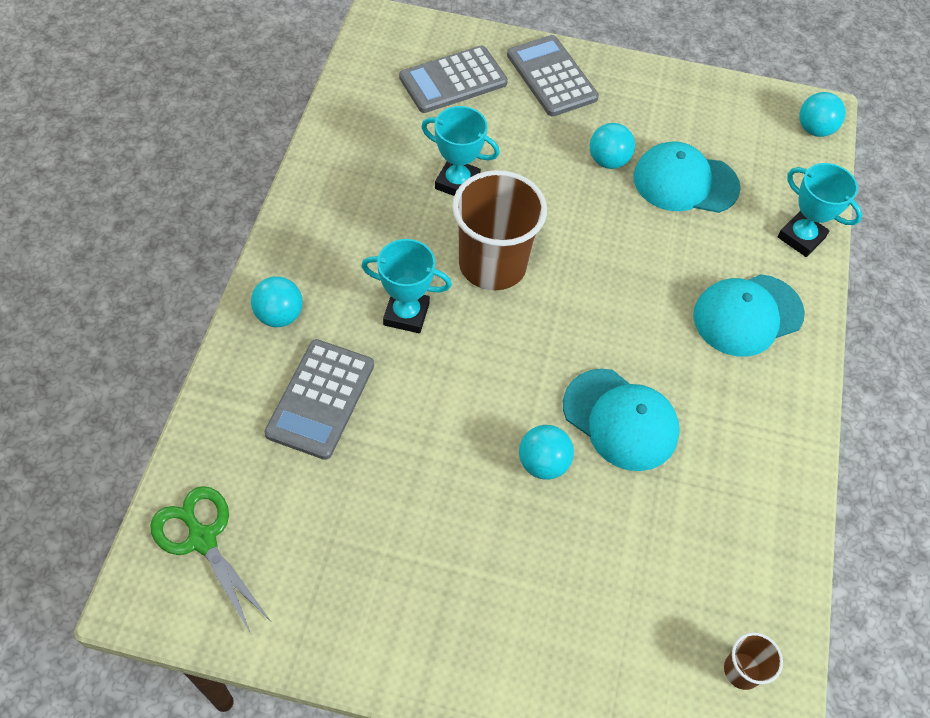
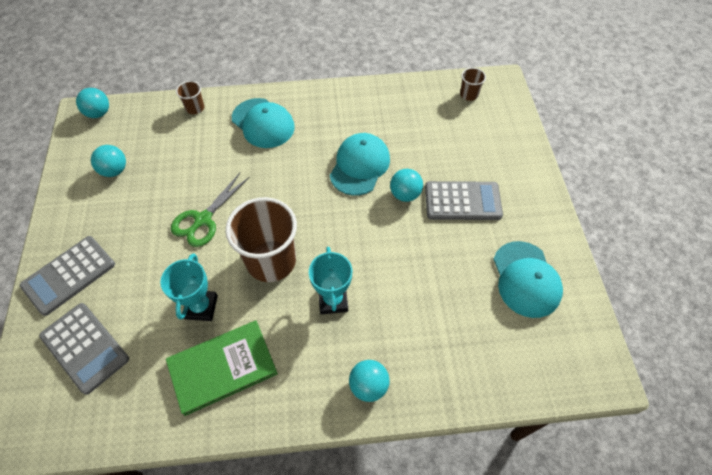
camera: 105 degrees left, 0 degrees up
(202, 539) = (550, 357): green scissors -> green scissors (203, 219)
(320, 399) = (421, 328): grey calculator -> grey calculator (462, 201)
(372, 187) = (222, 367): none -> green book
(608, 161) = (154, 217): turquoise ball -> turquoise ball (114, 170)
(685, 182) = (164, 170): turquoise cap -> turquoise cap (526, 279)
(801, 237) = (195, 108): turquoise trophy -> brown cup

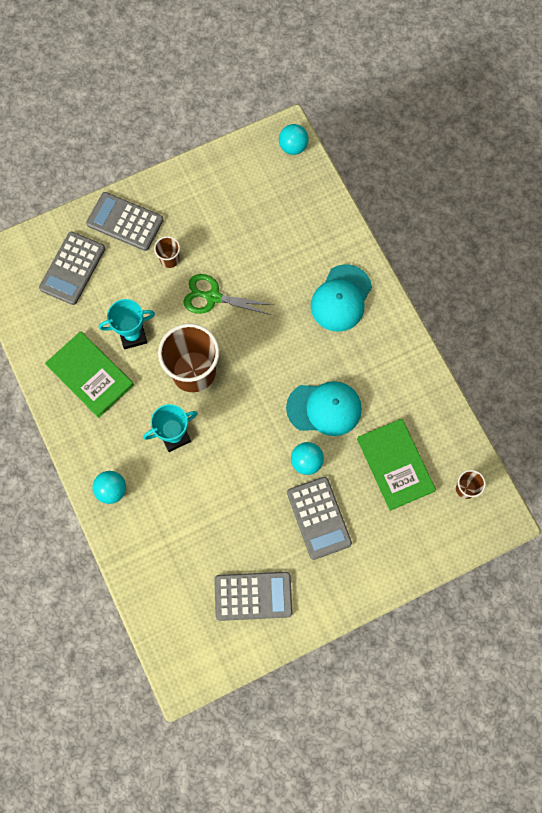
camera: 70 degrees right, 15 degrees up
(114, 170) = (235, 198): turquoise ball -> none
(195, 108) = (334, 227): brown cup -> brown cup (169, 259)
(432, 132) = (395, 465): none -> green book
(526, 279) = (253, 596): turquoise cap -> grey calculator

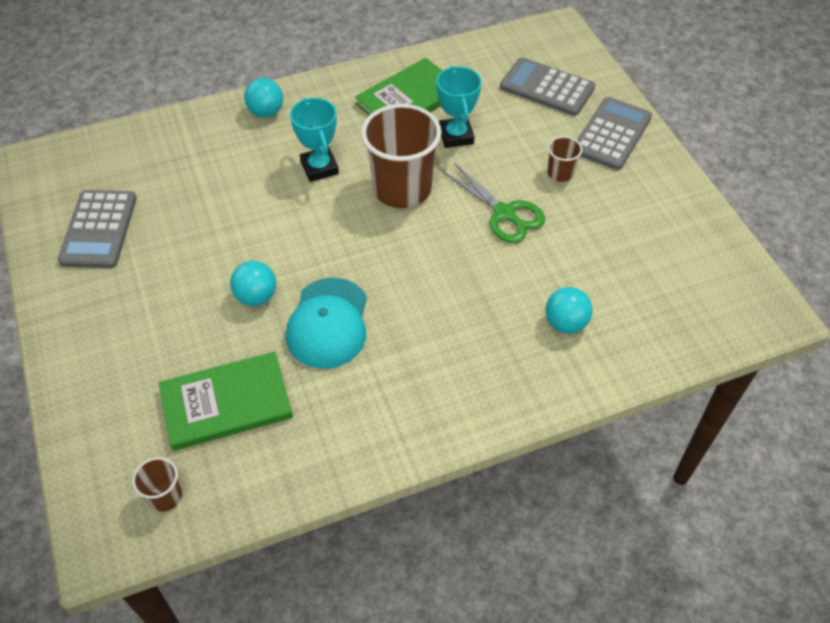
camera: 95 degrees right, 20 degrees down
(213, 297) = (504, 213): green scissors -> green scissors turned 120 degrees clockwise
(293, 147) = (750, 319): turquoise ball -> turquoise ball (565, 323)
(319, 518) = (176, 304): grey calculator -> none
(341, 298) = (496, 359): turquoise cap -> none

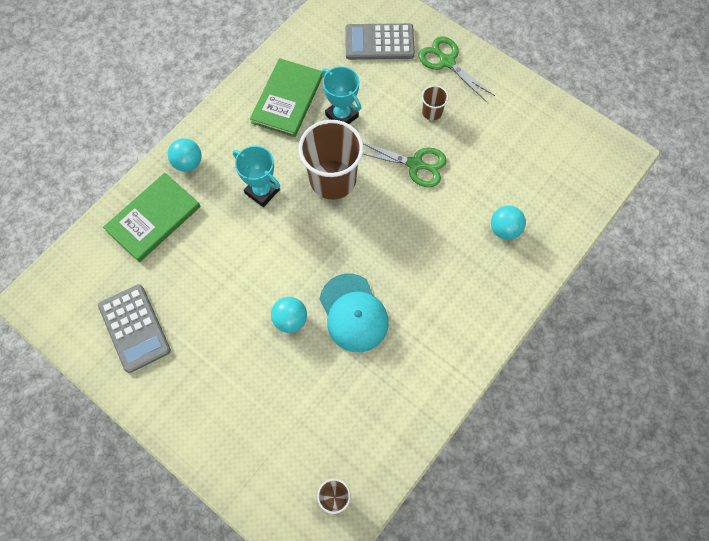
camera: 30 degrees left, 15 degrees up
(226, 403) = (327, 409): green book -> green book (153, 218)
(612, 134) = (447, 62): grey calculator -> green scissors

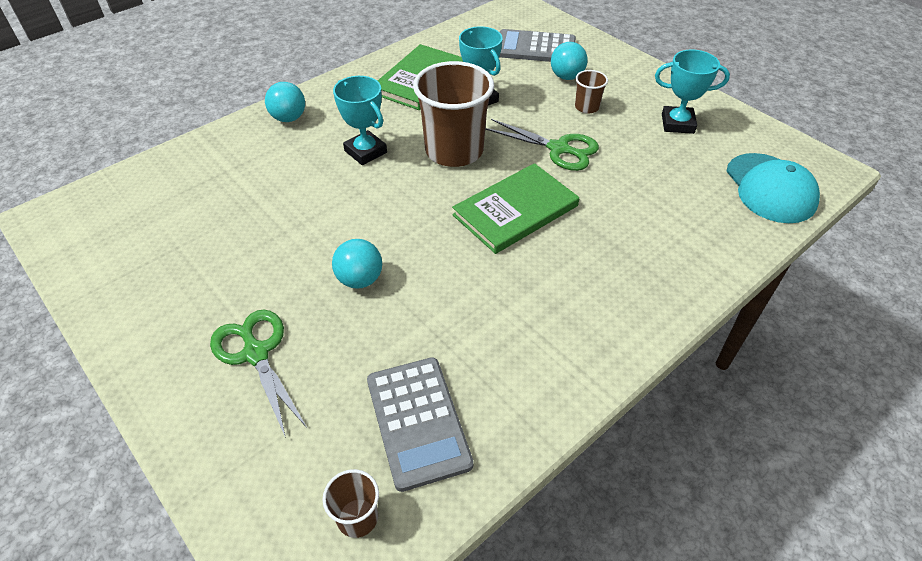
camera: 10 degrees right, 20 degrees down
(134, 328) = (155, 261): grey calculator -> grey calculator (418, 422)
(153, 218) = (228, 160): green book -> green book (515, 210)
(353, 313) = (447, 284): turquoise cap -> turquoise cap (770, 188)
(447, 62) = (610, 69): green scissors -> green scissors (256, 353)
(504, 229) = (668, 223): turquoise ball -> turquoise ball (566, 77)
(506, 121) = (677, 124): none -> turquoise trophy

